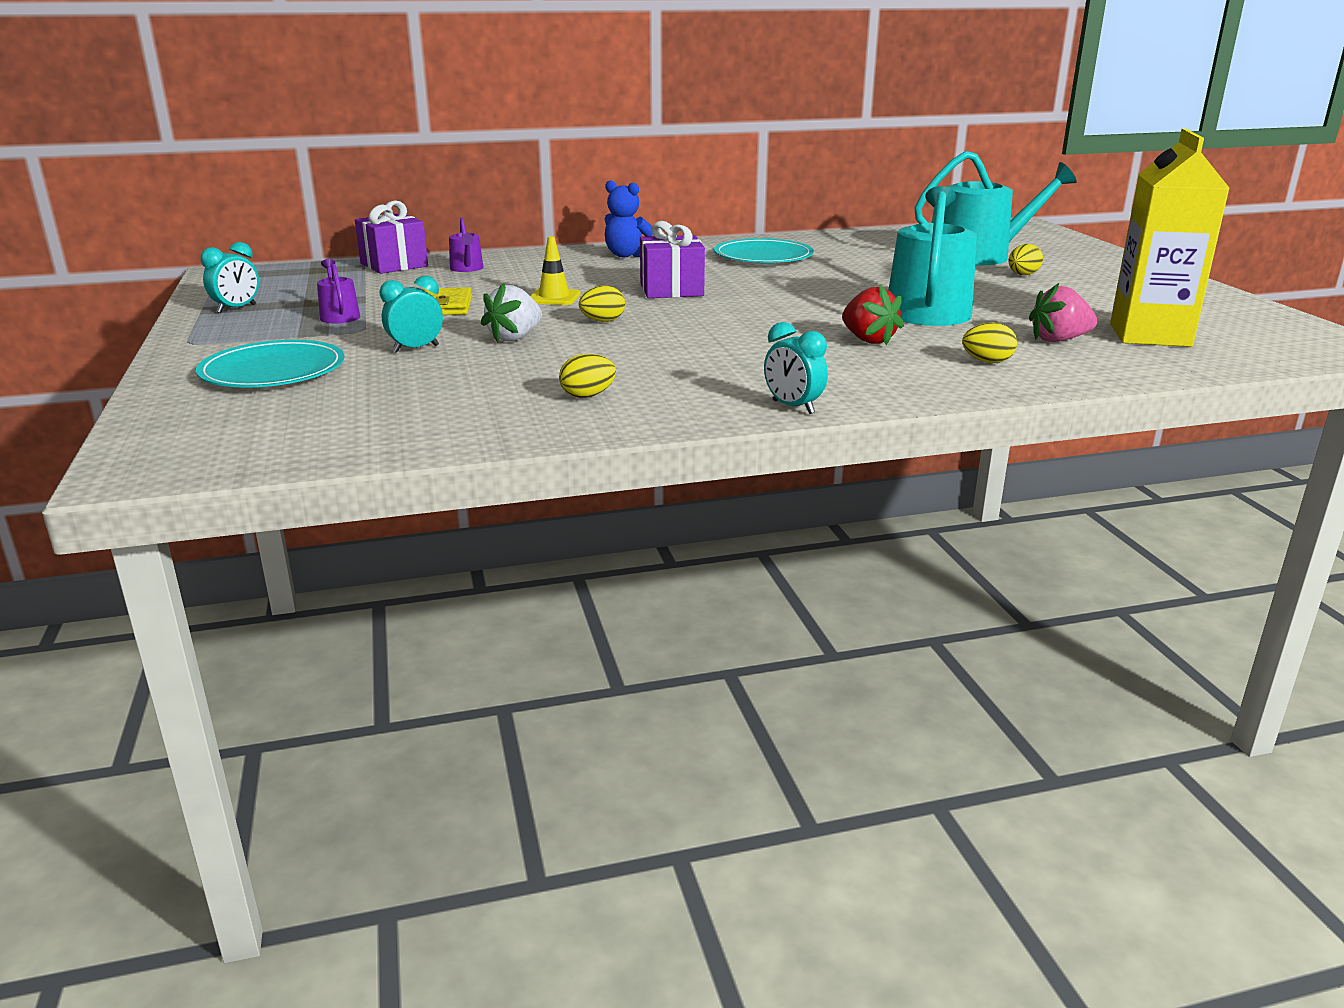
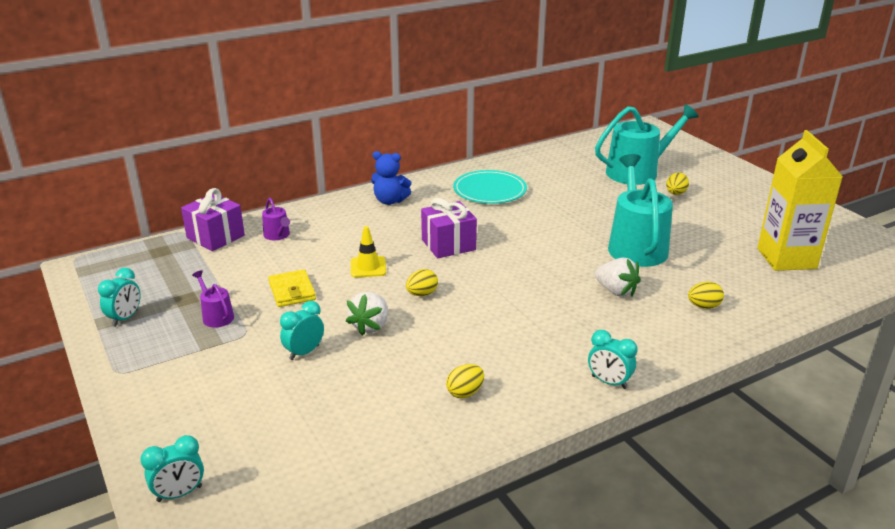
camera: 15 degrees left, 5 degrees up
(168, 430) = (179, 494): none -> turquoise clock
(273, 371) = (211, 400): turquoise plate -> none
(868, 340) = (616, 291): red strawberry -> white strawberry
(1058, 340) = (735, 273): pink strawberry -> none

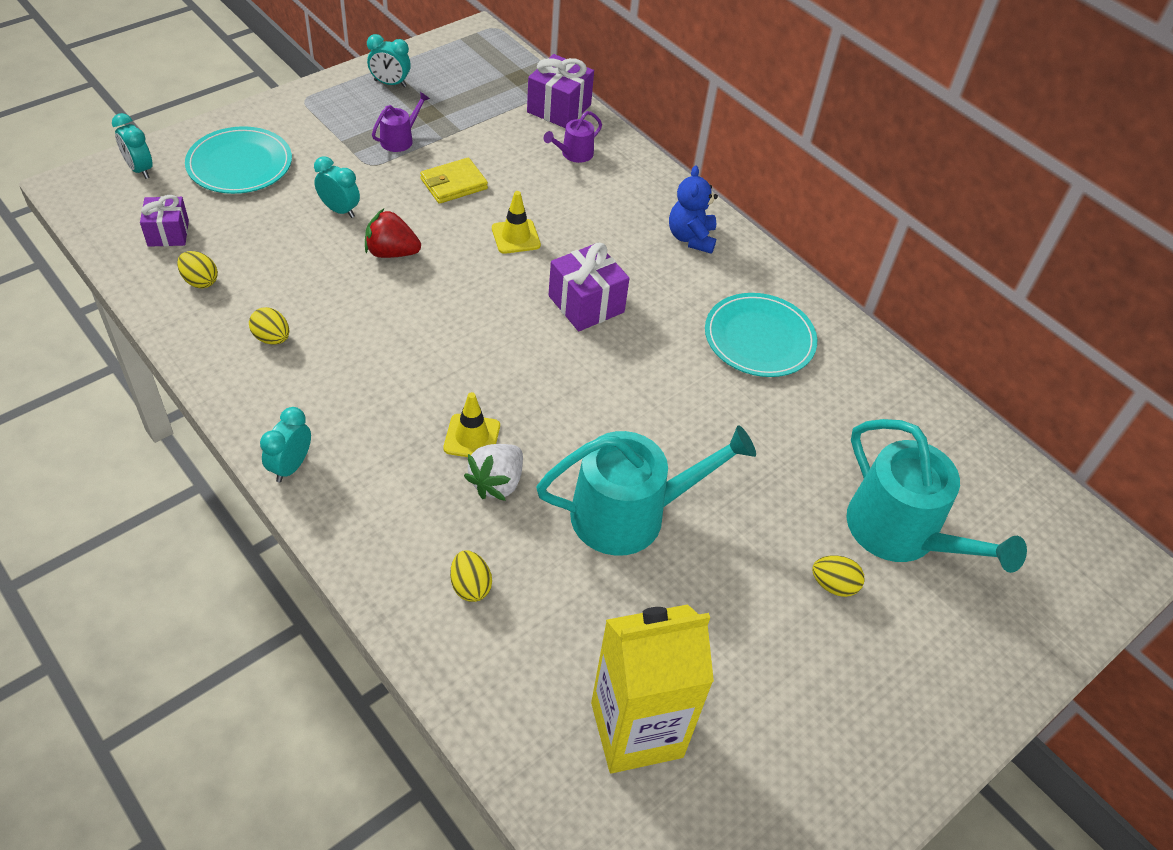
camera: 75 degrees right, 20 degrees up
(206, 416) = (240, 164): none -> turquoise plate
(301, 465) = (168, 233): none -> purple gift
(370, 326) = (391, 252): white strawberry -> red strawberry
(422, 294) = (462, 288): yellow egg -> yellow egg (200, 281)
(575, 298) = (472, 437): none -> yellow traffic cone

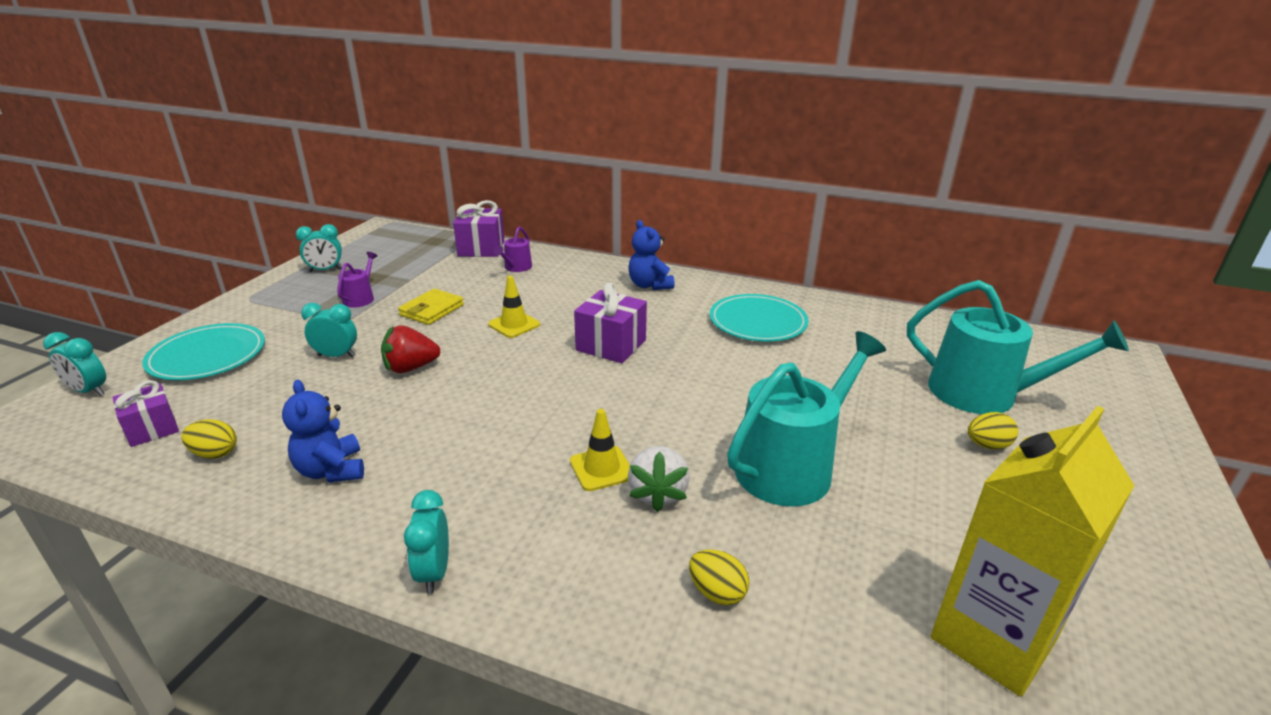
camera: 25 degrees left, 20 degrees down
(272, 338) = (331, 470): yellow egg -> blue teddy bear

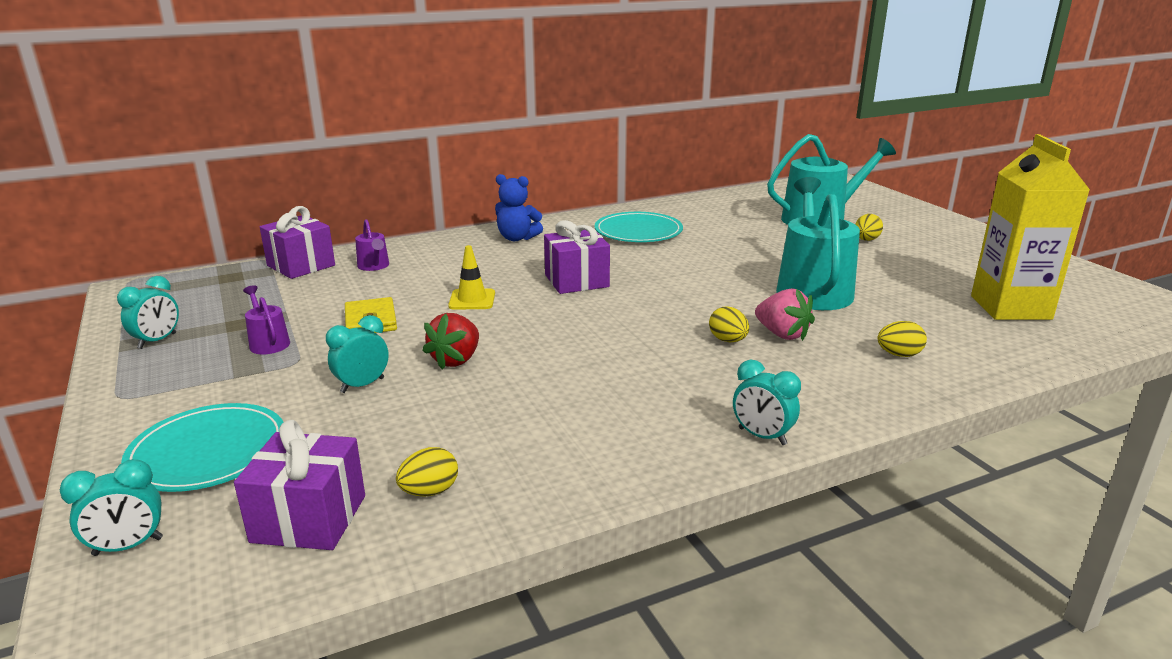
camera: 45 degrees left, 5 degrees down
(152, 429) = (309, 519): purple gift -> purple gift, size x1.50
(331, 470) = (560, 440): blue teddy bear -> none
(601, 468) = (728, 340): yellow traffic cone -> yellow egg
(658, 493) = (782, 334): white strawberry -> pink strawberry

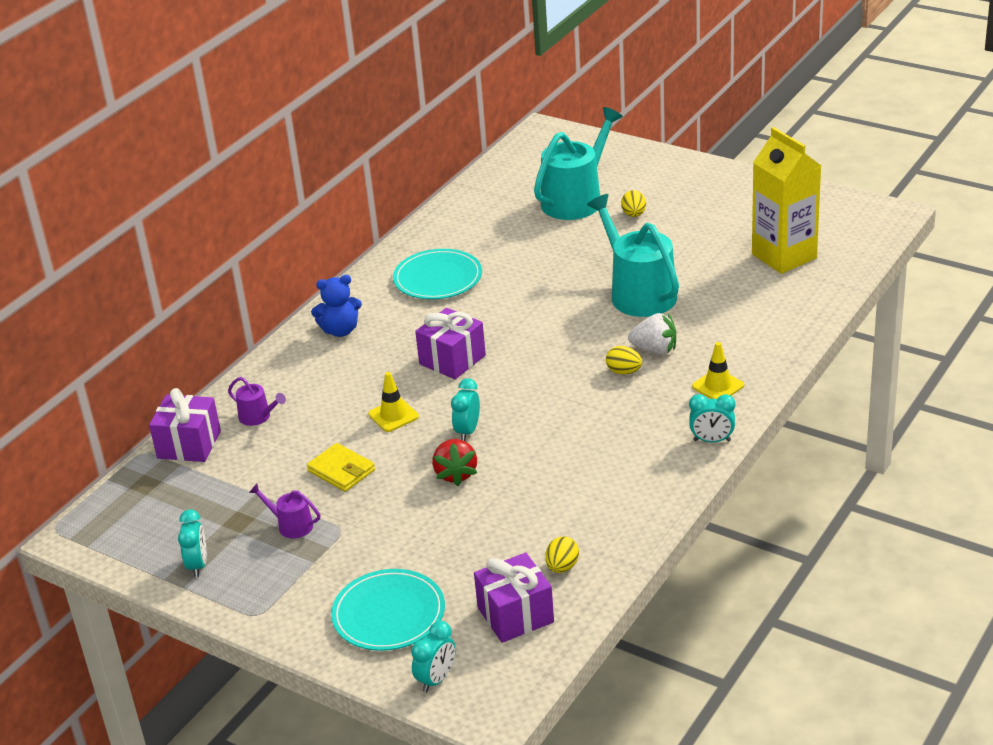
camera: 30 degrees left, 10 degrees up
(362, 385) = (418, 523): turquoise clock -> turquoise clock (467, 431)
(782, 334) = (655, 350): pink strawberry -> white strawberry
(823, 388) = (718, 386): none -> yellow traffic cone
(899, 355) = (742, 336): yellow egg -> none

